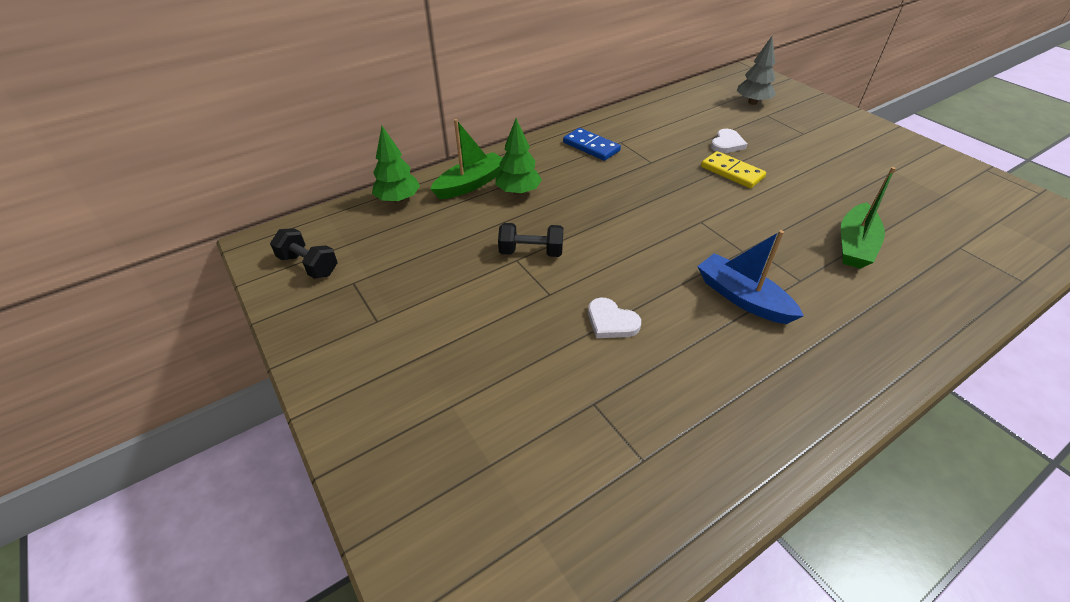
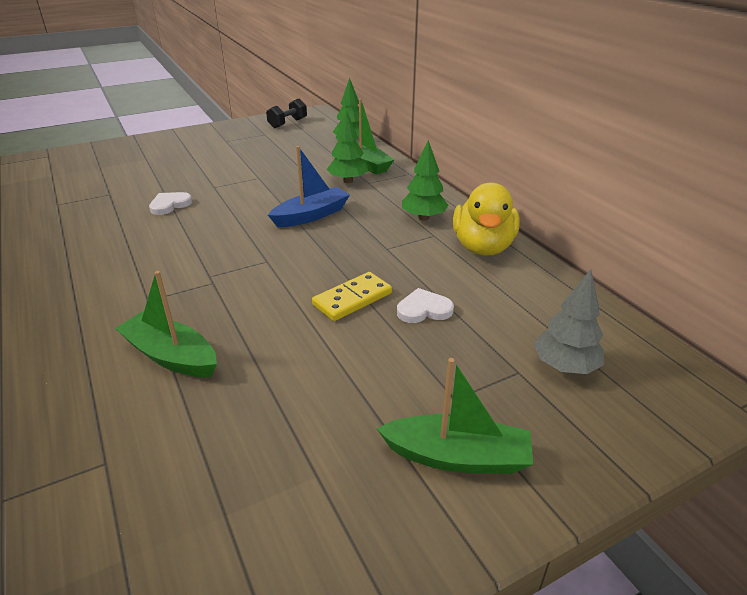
camera: 95 degrees right, 10 degrees down
(531, 252) = (264, 182): black dumbbell -> none
(591, 146) = (423, 218): blue domino -> green tree
(631, 122) = (483, 247): none -> yellow duck
(727, 144) = (424, 309): white heart -> white heart turned 135 degrees clockwise
(742, 298) = (150, 262): blue boat -> blue boat (311, 215)
(844, 132) = (457, 456): none -> green boat

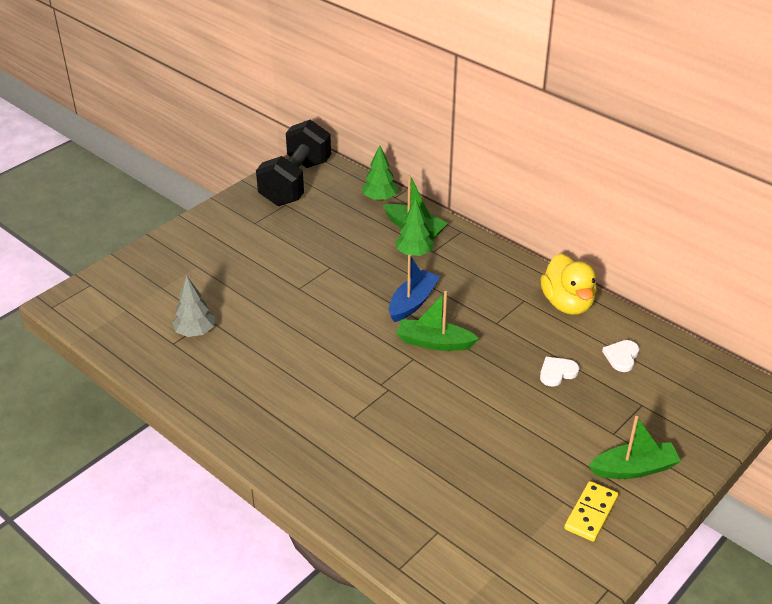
camera: 20 degrees left, 5 degrees up
(170, 205) = (279, 319): white heart -> white heart (621, 357)
(171, 356) = (413, 455): green boat -> green boat (434, 343)
(287, 123) = (296, 183): black dumbbell -> black dumbbell, size x2.19
(352, 299) = (502, 377): yellow domino -> yellow domino (591, 513)
(423, 218) = (505, 283): green tree -> none
(565, 366) = (667, 393): grey tree -> grey tree (195, 332)

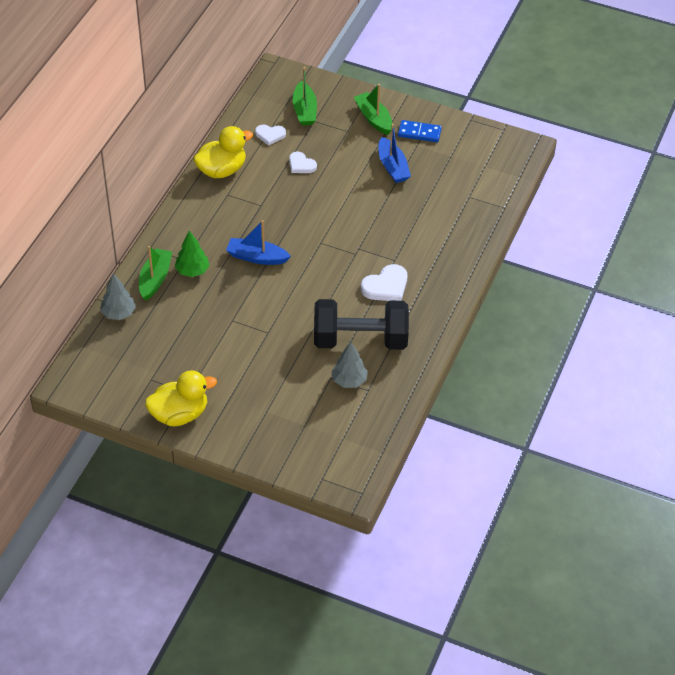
camera: 110 degrees left, 10 degrees up
(232, 213) = (179, 414): none -> yellow duck
(296, 183) = (112, 382): black dumbbell -> black dumbbell (360, 339)
(314, 397) = (386, 286): none -> white heart
(380, 198) = (118, 313): green tree -> grey tree
(434, 343) = (298, 235): green boat -> green boat (304, 110)
(526, 462) = (392, 167): none -> blue boat
(591, 513) = (419, 133): yellow domino -> blue domino

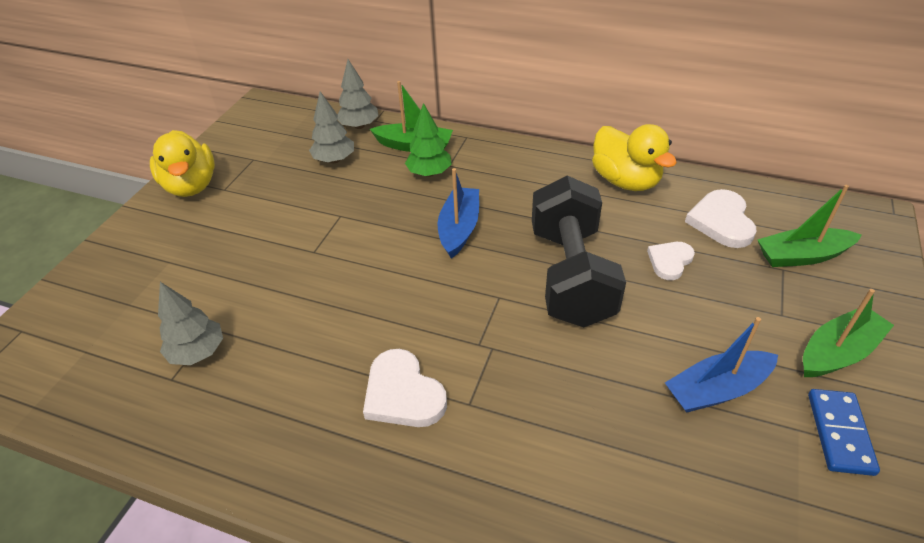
camera: 90 degrees right, 5 degrees down
(163, 327) = (334, 160): none -> grey tree
(270, 135) = (721, 221): white heart -> white heart, size x1.54
(360, 339) = (282, 362): black dumbbell -> black dumbbell (571, 275)

